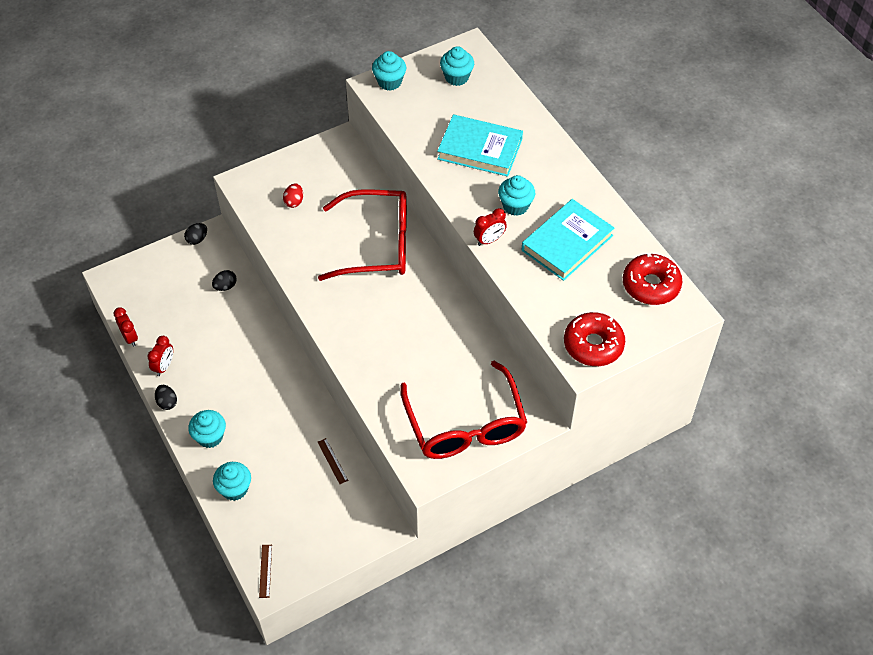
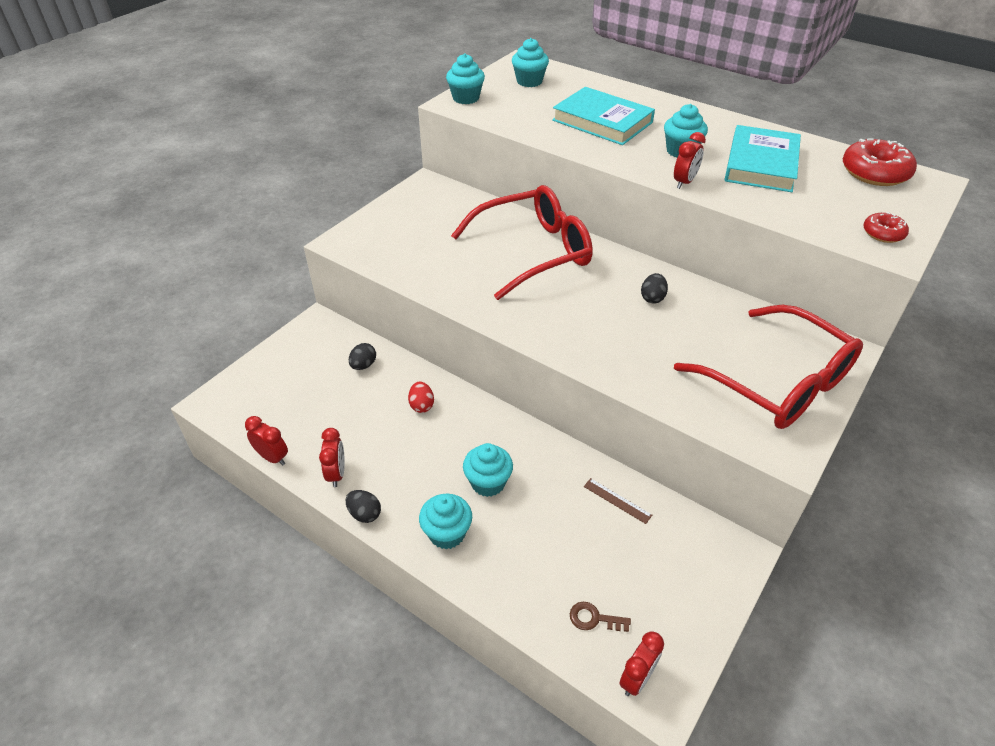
camera: 25 degrees left, 10 degrees down
(197, 239) = (302, 332): black egg -> black egg (652, 298)
(234, 489) = (521, 585): turquoise cupcake -> turquoise cupcake (488, 483)
(264, 527) = (594, 618): none -> brown key
(265, 571) = (637, 678): brown ruler -> red clock
(294, 202) = (414, 242): red egg -> red egg (421, 405)
(480, 149) = (602, 121): turquoise book -> turquoise book turned 45 degrees clockwise
(593, 345) = (883, 233): red donut -> red donut, size x0.55

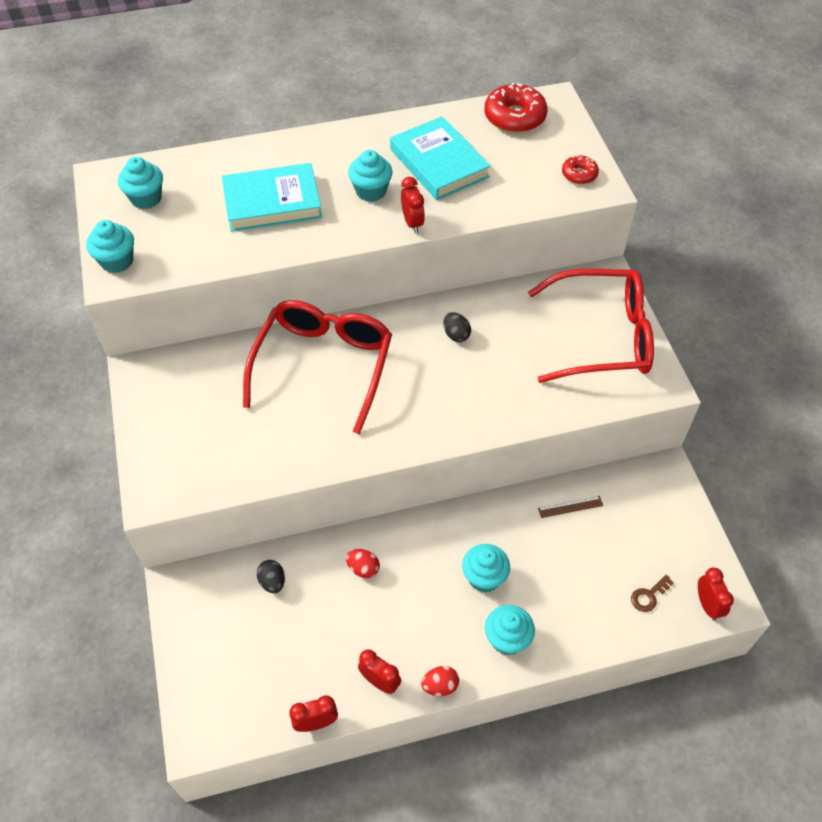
camera: 50 degrees left, 10 degrees up
(365, 514) = (440, 686): black egg -> red egg

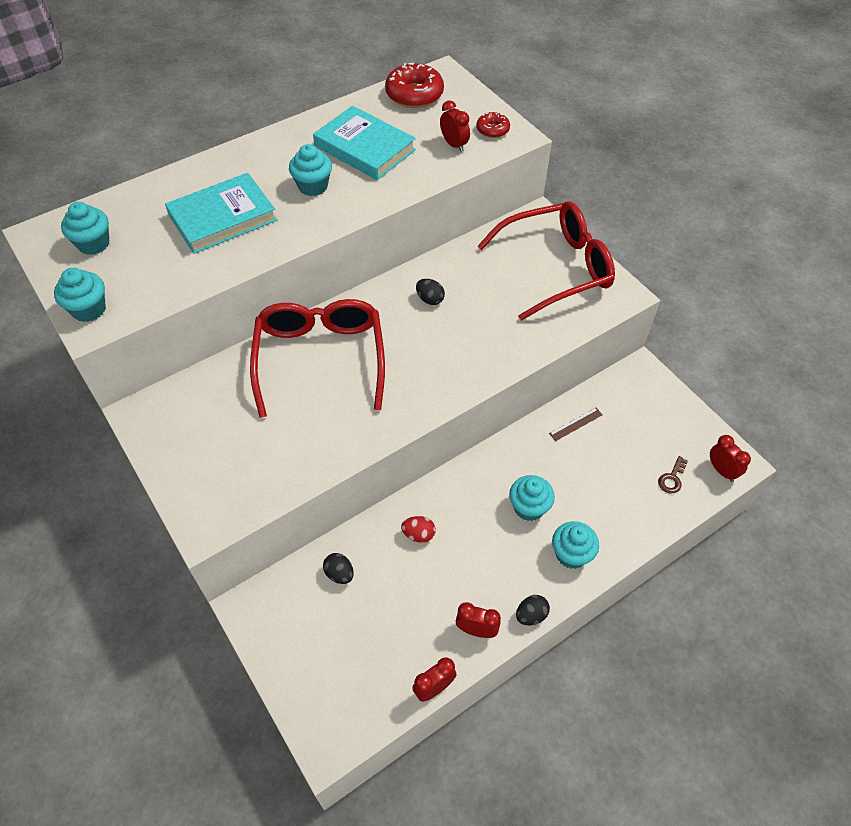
camera: 20 degrees left, 0 degrees up
(412, 223) = (364, 205): red clock -> red clock (454, 145)
(440, 686) = (531, 615): red egg -> black egg

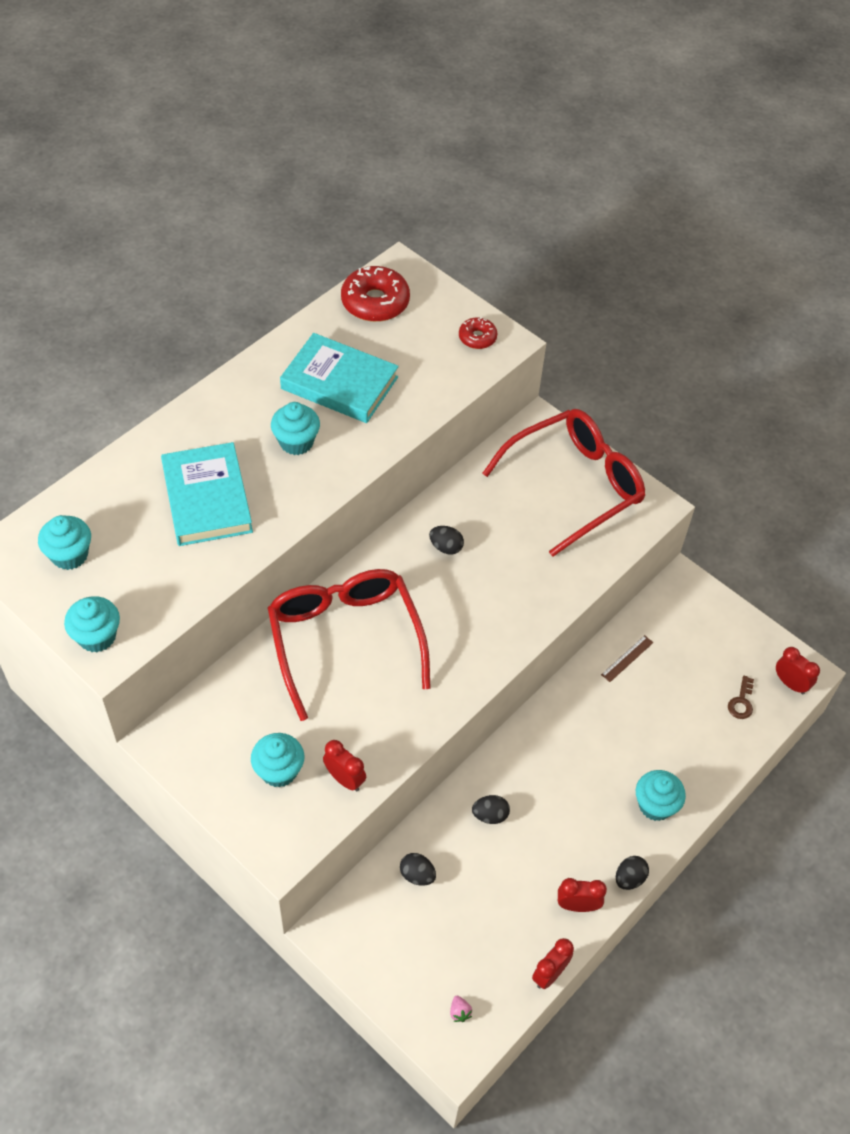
camera: 15 degrees left, 0 degrees up
(222, 218) = (207, 498): turquoise book -> turquoise book turned 60 degrees counterclockwise
(341, 705) = (459, 1012): none -> pink strawberry
(418, 534) = (490, 815): red egg -> black egg
(454, 145) = (439, 364): red clock -> red clock (345, 779)
(529, 507) = (599, 762): turquoise cupcake -> turquoise cupcake (279, 771)

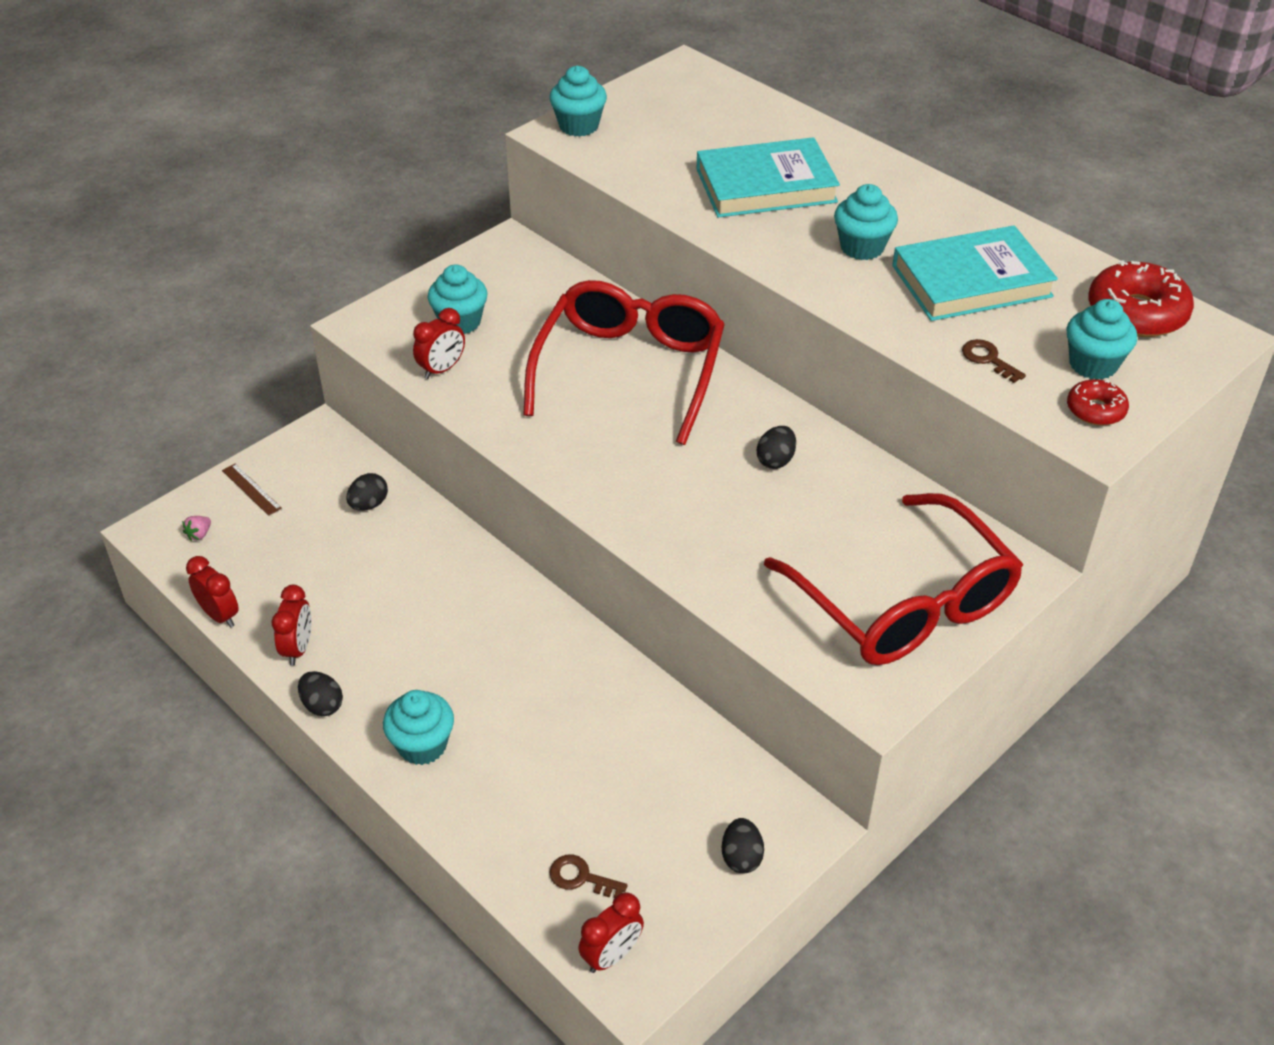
camera: 95 degrees right, 10 degrees down
(70, 555) = (683, 105): turquoise cupcake -> turquoise cupcake (1093, 364)
(339, 383) = (971, 281): turquoise book -> turquoise book turned 45 degrees clockwise
(345, 640) = (630, 370): red glasses -> red glasses turned 60 degrees counterclockwise
(428, 384) = (988, 359): none -> brown key
(459, 1012) = (199, 534): pink strawberry -> pink strawberry turned 45 degrees counterclockwise
(490, 815) = (434, 572): black egg -> black egg (741, 857)
(627, 658) = (662, 736): brown ruler -> brown ruler (251, 489)

